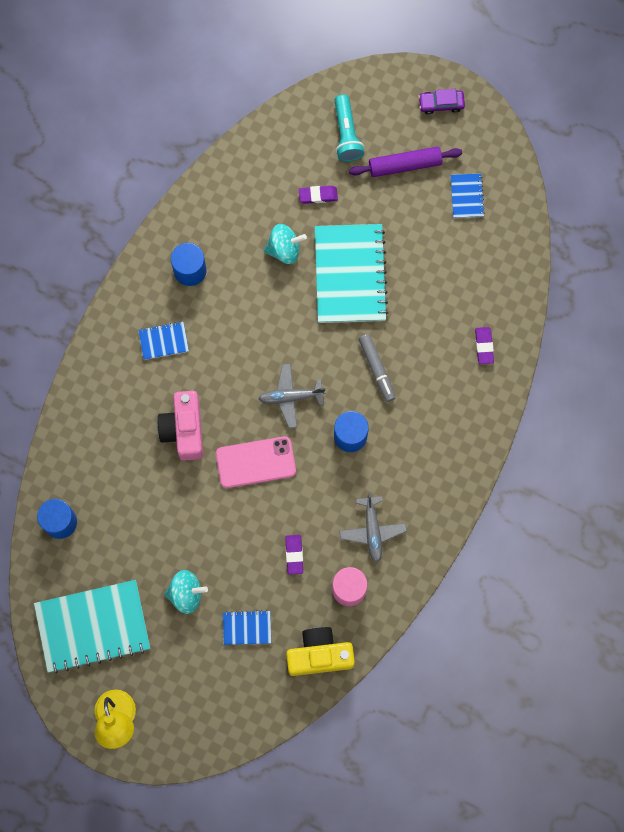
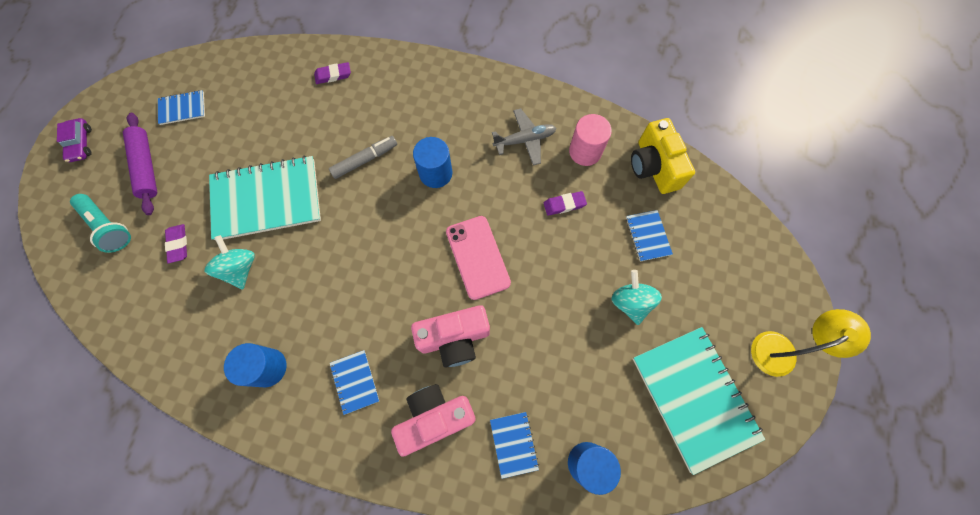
camera: 100 degrees left, 5 degrees down
(87, 465) = (513, 444): none -> blue notebook
(121, 403) = (435, 417): none -> pink camera
(290, 397) = (403, 235): grey plane -> none
(346, 134) = (108, 227): turquoise flashlight -> turquoise flashlight turned 60 degrees clockwise

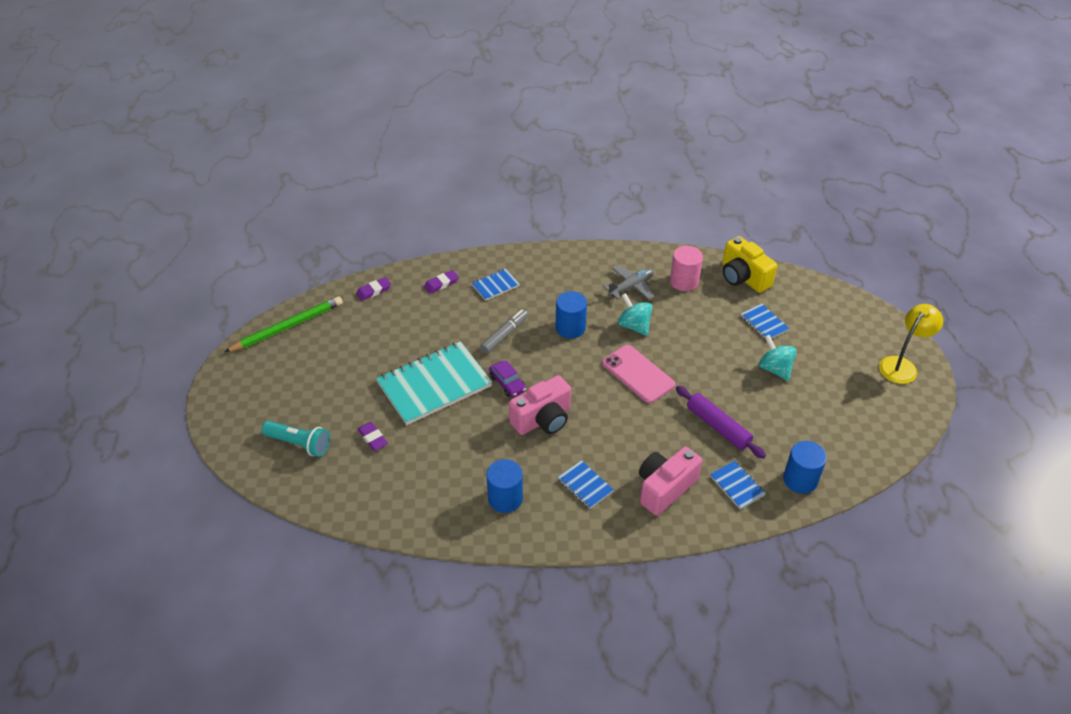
camera: 20 degrees left, 25 degrees down
(81, 144) = (235, 392): purple car -> purple car (507, 383)
(146, 167) = (308, 392): purple rolling pin -> purple rolling pin (718, 427)
(164, 82) = (287, 327): none -> green pencil
(182, 108) = (317, 341): blue notebook -> blue notebook (495, 285)
(240, 268) = (439, 439): turquoise spinning top -> turquoise spinning top (634, 326)
(454, 338) = (650, 432): pink camera -> pink camera (543, 419)
(564, 204) = (687, 320): purple eraser -> purple eraser (373, 291)
(694, 397) = (856, 414): turquoise notebook -> none

